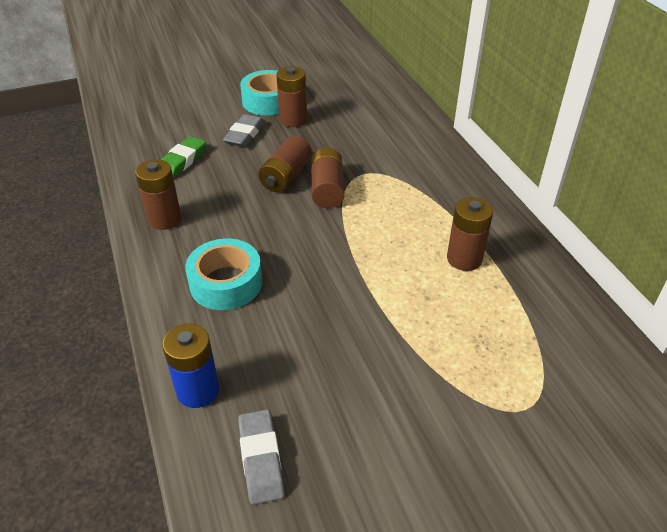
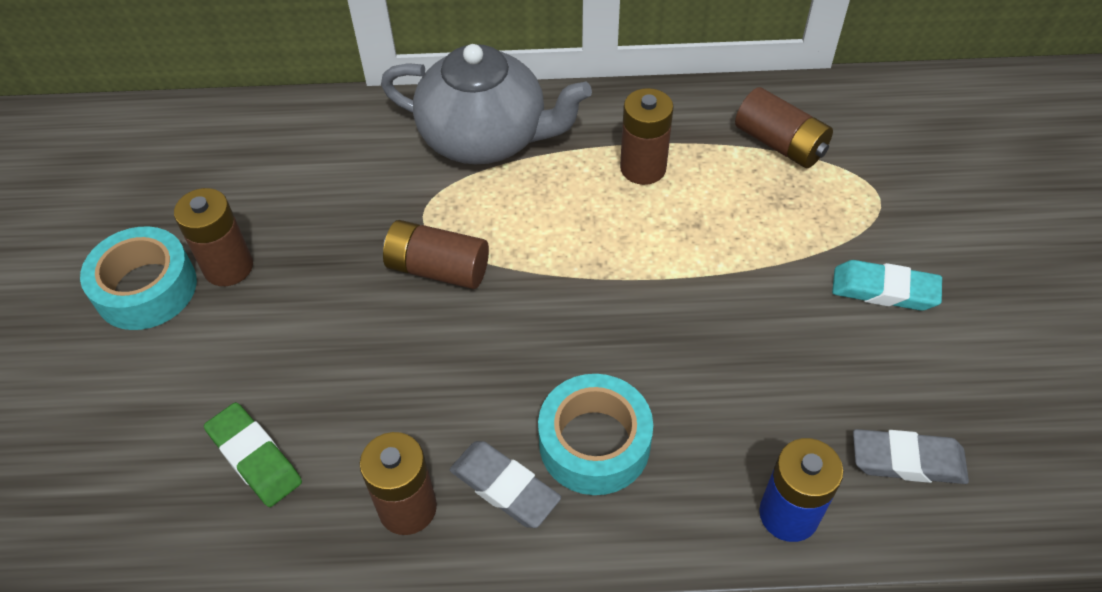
camera: 70 degrees left, 10 degrees up
(245, 134) = (229, 345): grey eraser -> grey eraser (505, 487)
(286, 176) = (378, 313): brown battery -> brown battery (780, 144)
(423, 424) = (884, 290): none -> turquoise eraser
(442, 182) = (485, 138): none -> grey teapot

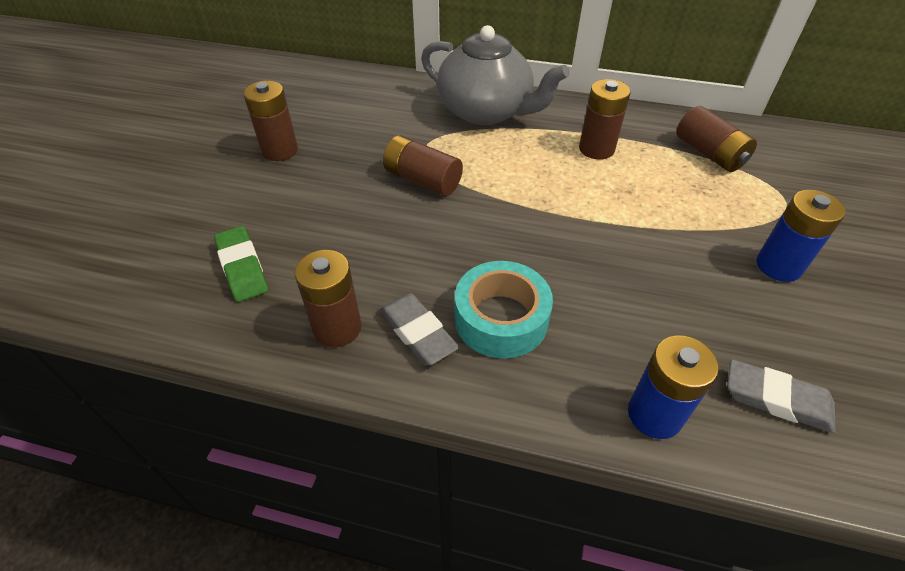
camera: 15 degrees right, 5 degrees down
(146, 288) = (221, 152): turquoise tape -> none
(884, 290) = (778, 266): turquoise eraser -> blue battery

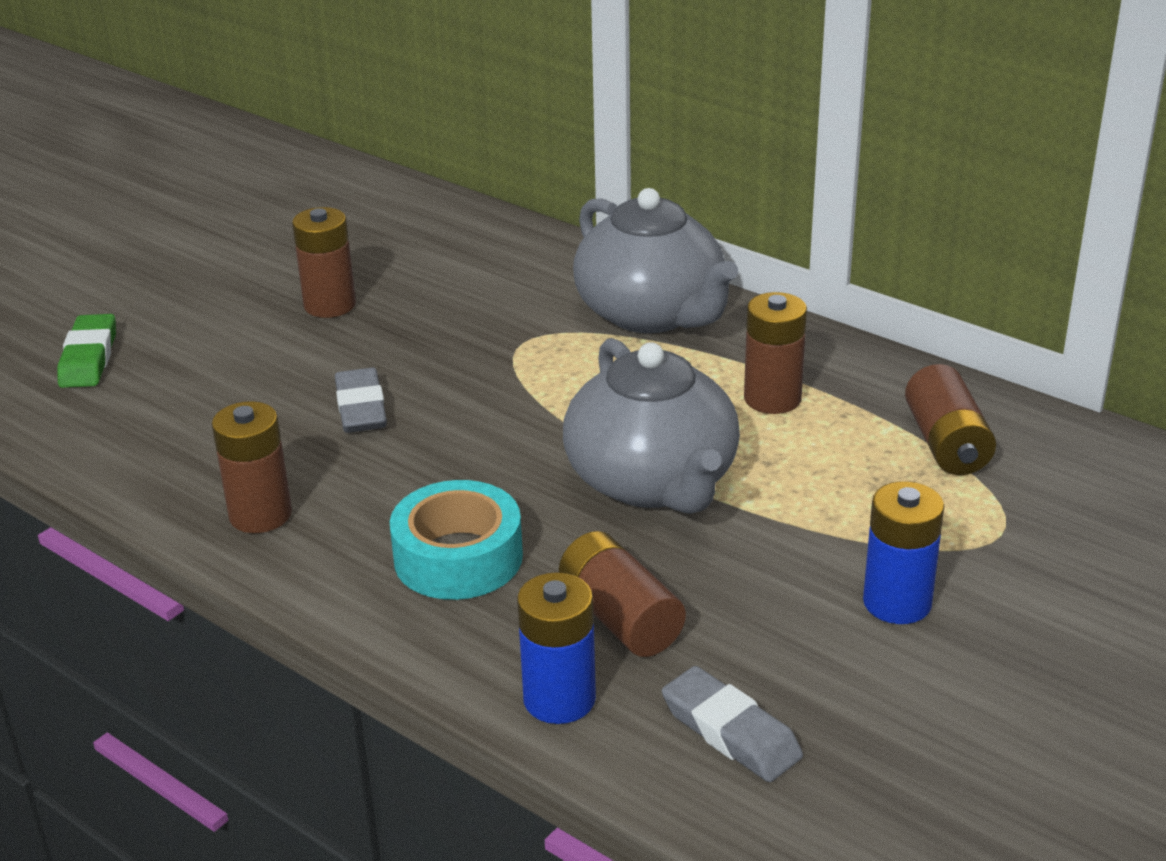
camera: 25 degrees right, 15 degrees down
(242, 267) = (197, 426): green eraser -> green eraser (88, 358)
(418, 332) = (348, 544): grey eraser -> grey eraser (361, 408)
(422, 180) = (488, 382): brown battery -> brown battery (620, 617)
(576, 223) = (652, 482): none -> grey teapot

